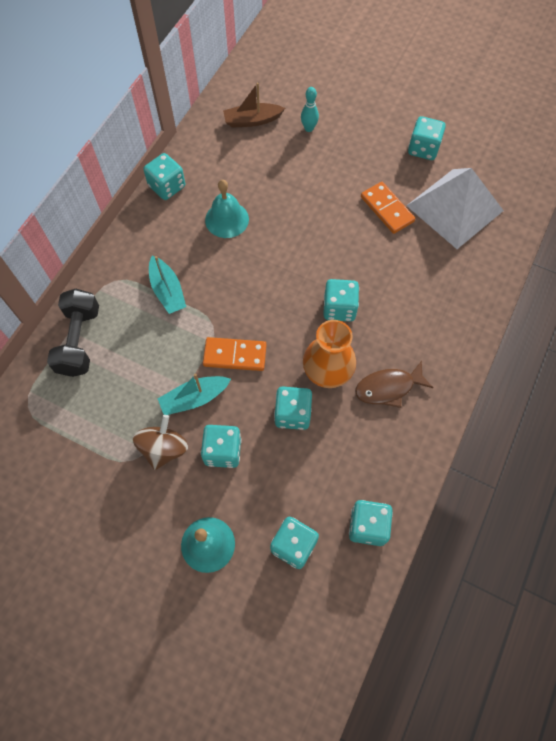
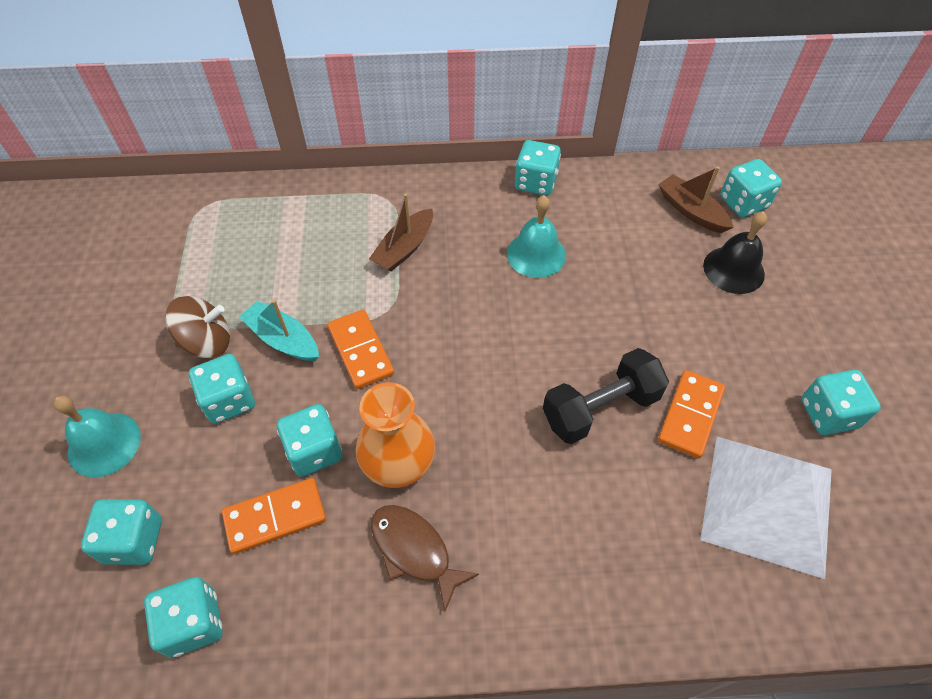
camera: 60 degrees right, 10 degrees down
(79, 341) = (298, 208): black dumbbell -> black dumbbell (600, 408)
(167, 291) = (404, 248): turquoise boat -> brown boat
(309, 128) = (733, 269): turquoise bowling pin -> black bell
(325, 455) = (275, 517): none -> orange domino
(339, 308) = (497, 431): turquoise dice -> turquoise dice (743, 203)

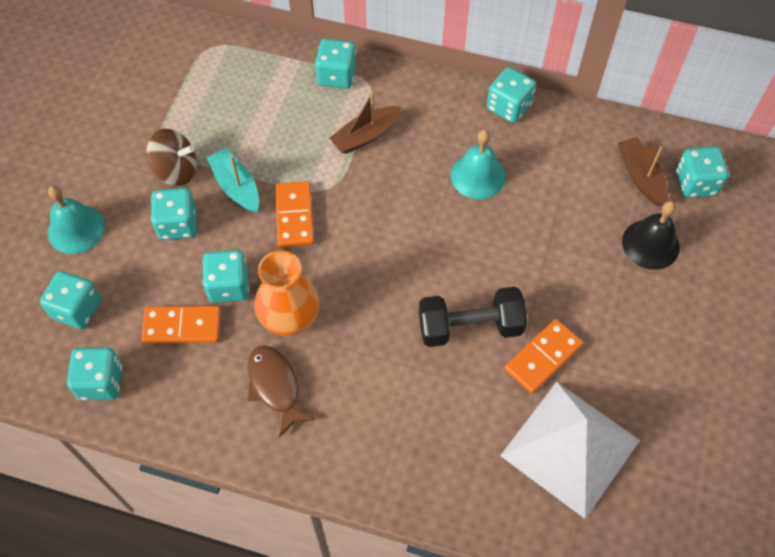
camera: 20 degrees right, 5 degrees up
(828, 414) = (664, 395): turquoise dice -> turquoise dice (337, 76)

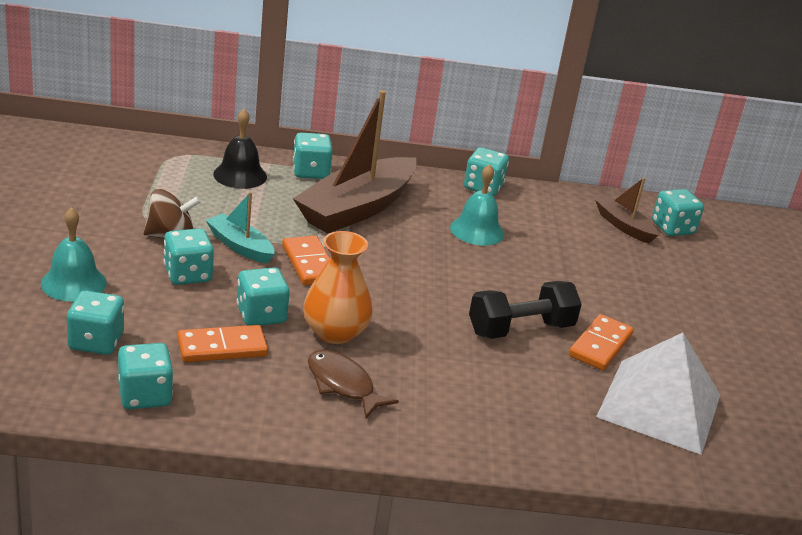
camera: 20 degrees left, 30 degrees down
(365, 136) = (357, 209): brown boat -> brown boat, size x2.01
(650, 244) = (656, 267): black bell -> black bell (240, 175)

